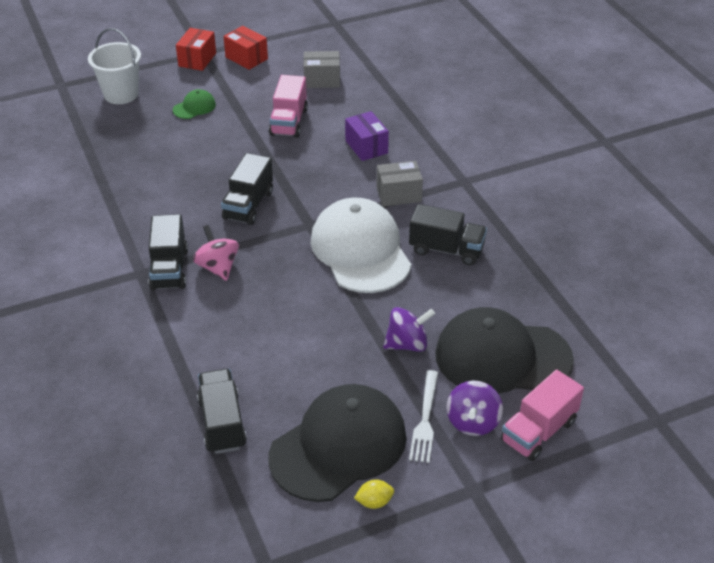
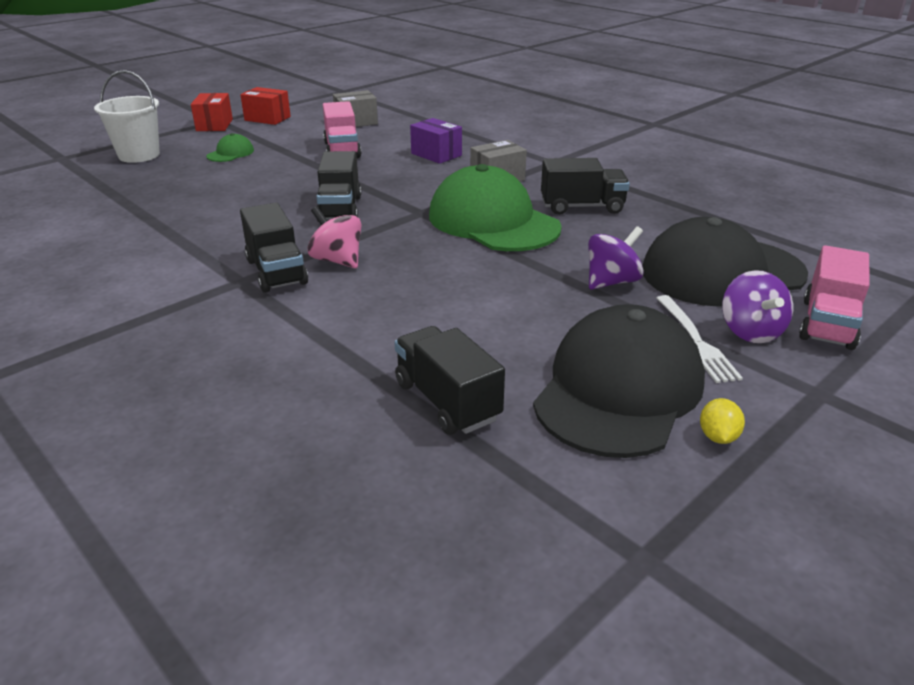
camera: 20 degrees left, 10 degrees down
(360, 250) = (493, 221): white cap -> green cap
(374, 502) = (717, 437): yellow lemon -> yellow lemon turned 45 degrees counterclockwise

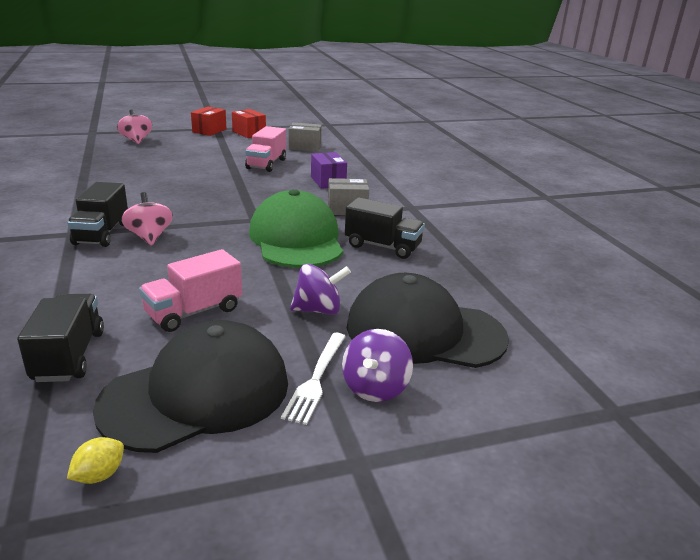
camera: 25 degrees right, 5 degrees down
(139, 155) = (136, 140): white bucket -> pink spinning top
(230, 153) = (191, 151): green cap -> none
(340, 209) = (204, 203): black truck -> none
(717, 437) = (215, 462): yellow lemon -> yellow lemon (99, 475)
(827, 324) = (458, 406): pink truck -> pink truck (194, 312)

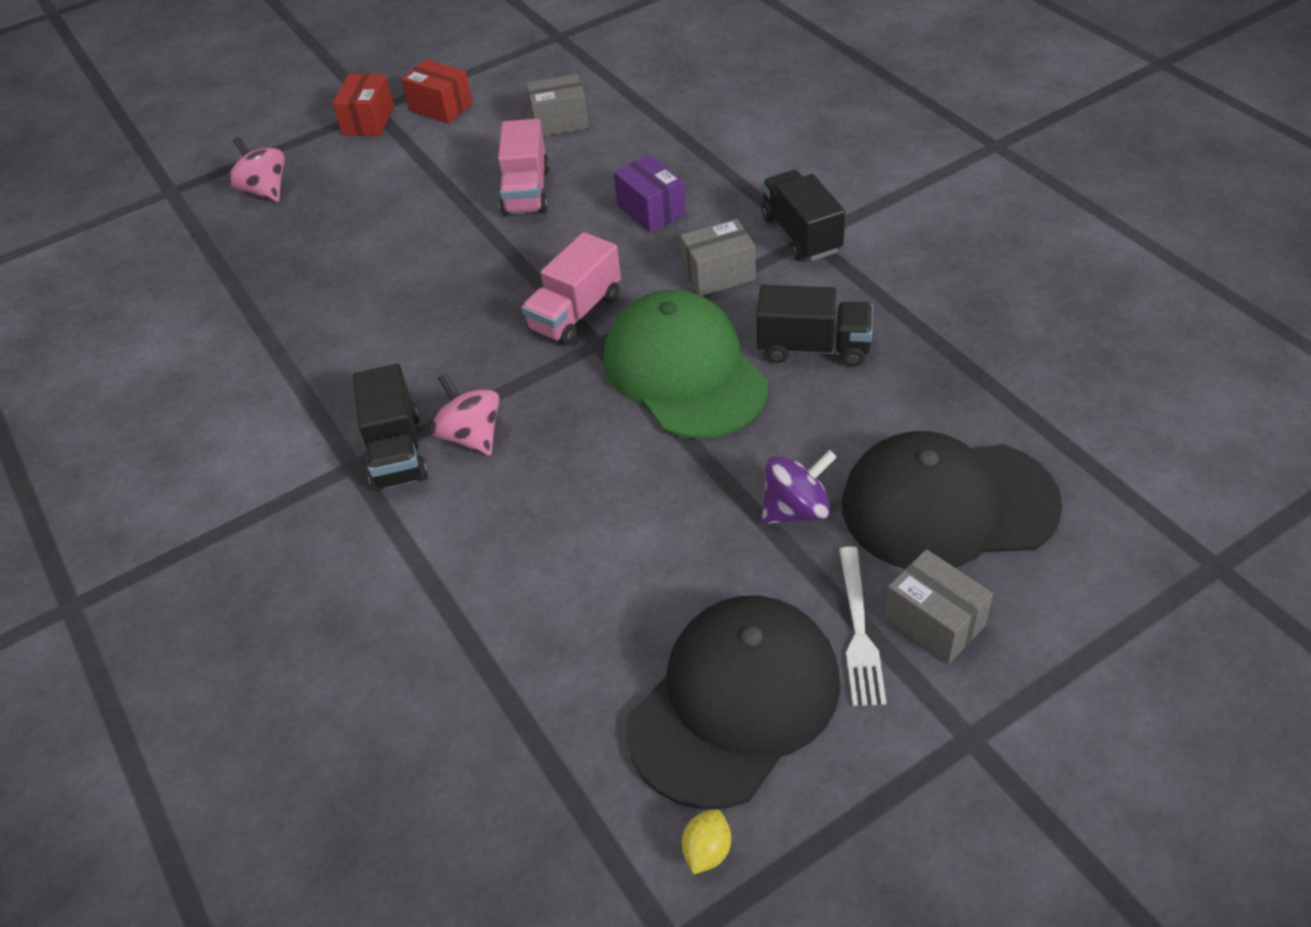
camera: 10 degrees left, 20 degrees up
(69, 356) = (538, 697): black truck -> black truck (801, 234)
(194, 312) = (639, 568): pink truck -> pink truck (575, 313)
(375, 388) = (934, 622): purple spinning top -> grey box

